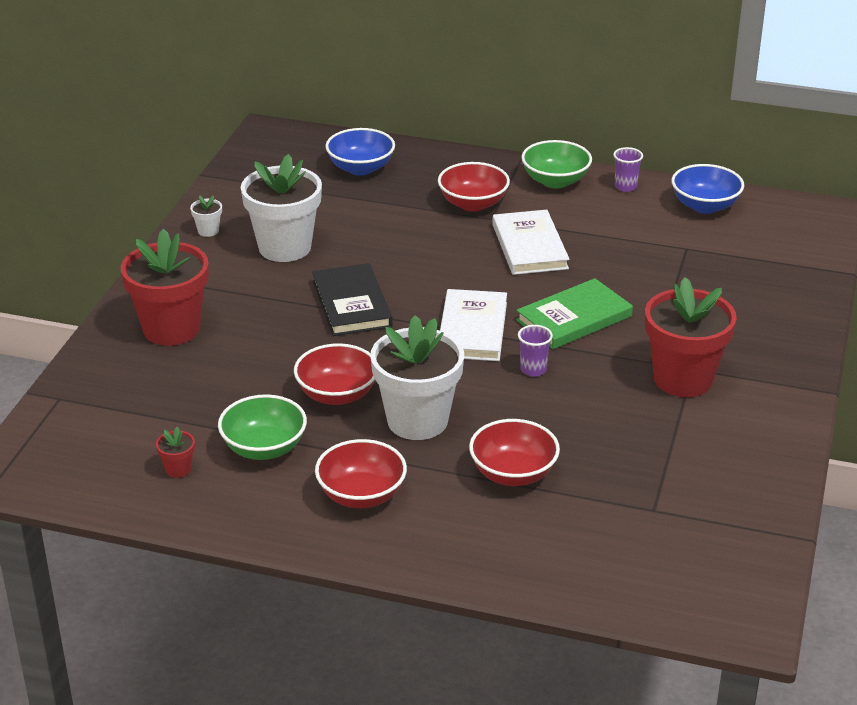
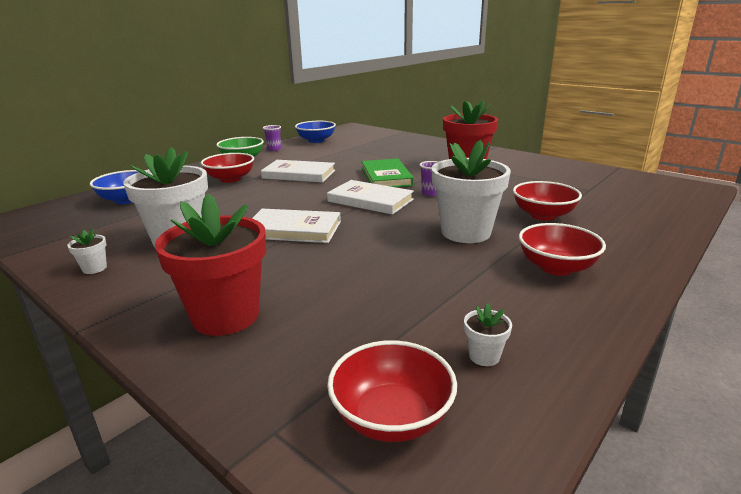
camera: 65 degrees left, 10 degrees down
(178, 469) = (484, 356): red flower pot -> white flower pot
(264, 448) = (470, 299): green bowl -> none
(337, 394) = (410, 254): red bowl -> red bowl (392, 417)
(351, 304) = (293, 230): black book -> white book

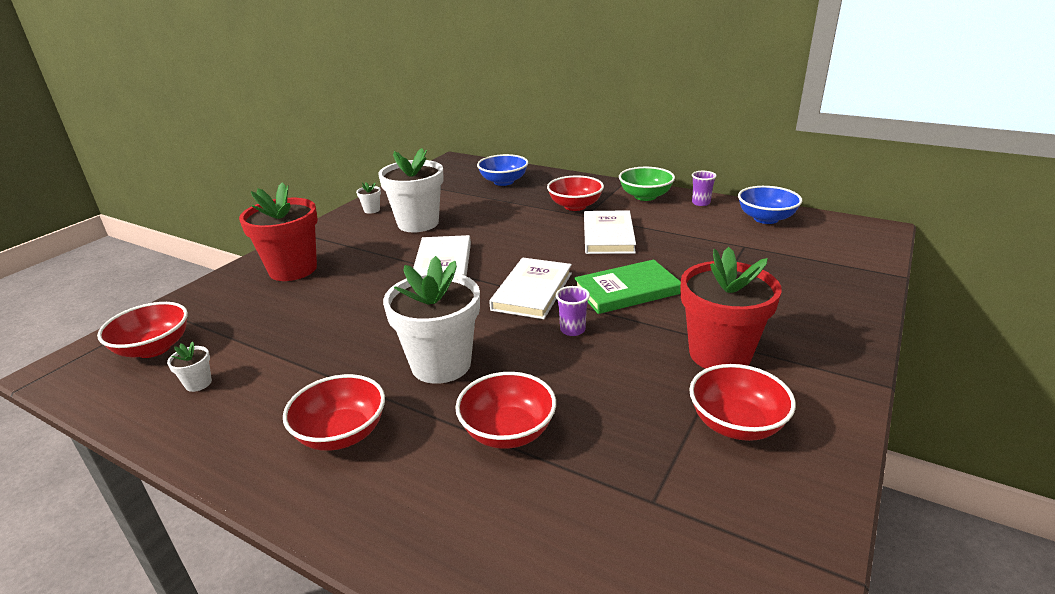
camera: 80 degrees right, 5 degrees up
(528, 170) = (736, 424): none -> red bowl

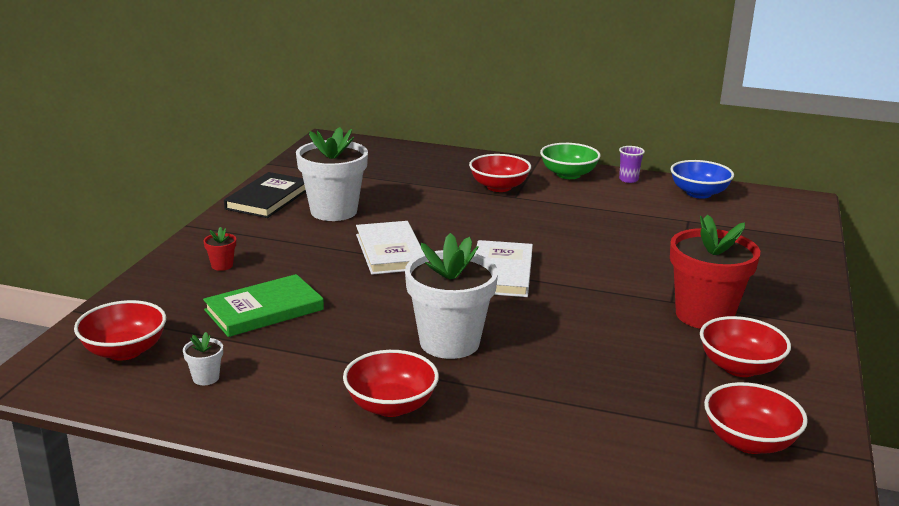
camera: 15 degrees left, 5 degrees down
(293, 269) = (222, 265): red flower pot -> red flower pot, size x0.40
(372, 210) = (268, 199): white flower pot -> black book
(503, 182) = (403, 163): blue bowl -> none
(508, 432) = (546, 390): red bowl -> red bowl (749, 441)
(572, 330) = (560, 304): purple cup -> none
(608, 235) = (550, 216): white book -> none
(627, 290) = (594, 267): green book -> green book (264, 310)

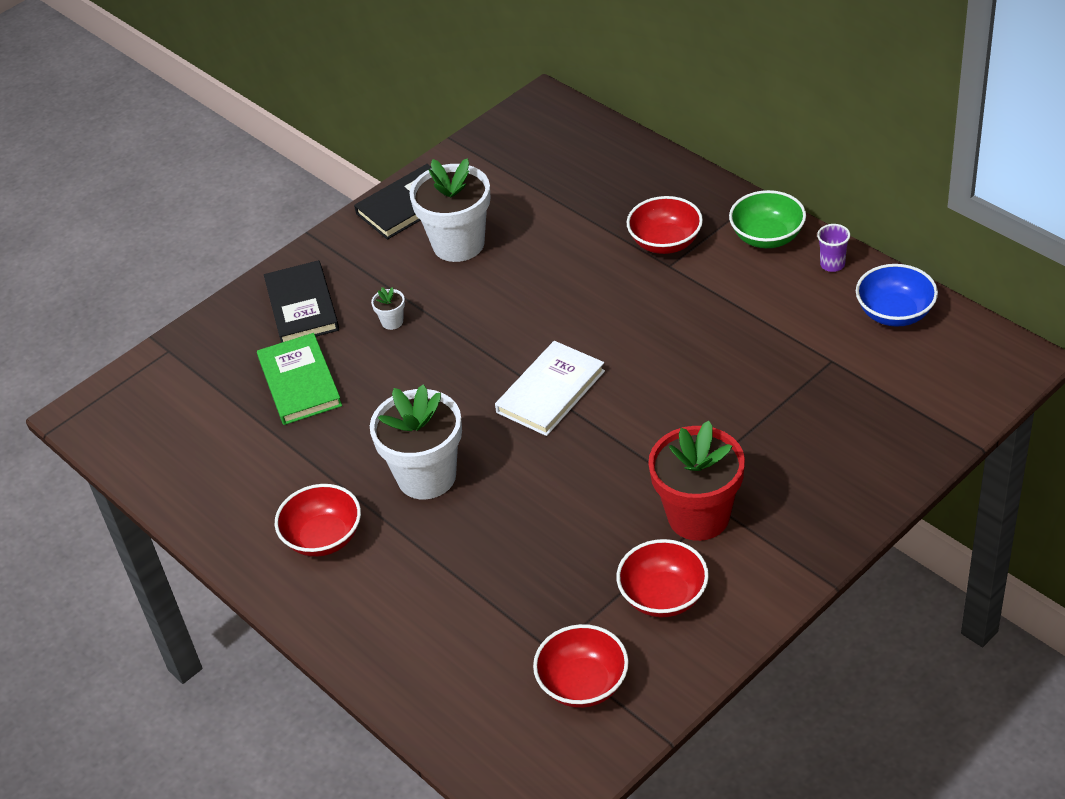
camera: 35 degrees right, 20 degrees up
(124, 351) = (162, 403): red bowl -> none
(206, 378) = (204, 456): white flower pot -> white flower pot (392, 322)
(222, 265) = (302, 306): red flower pot -> black book
(264, 310) = (300, 382): green book -> green book turned 75 degrees clockwise
(390, 251) = (468, 327): white book -> none

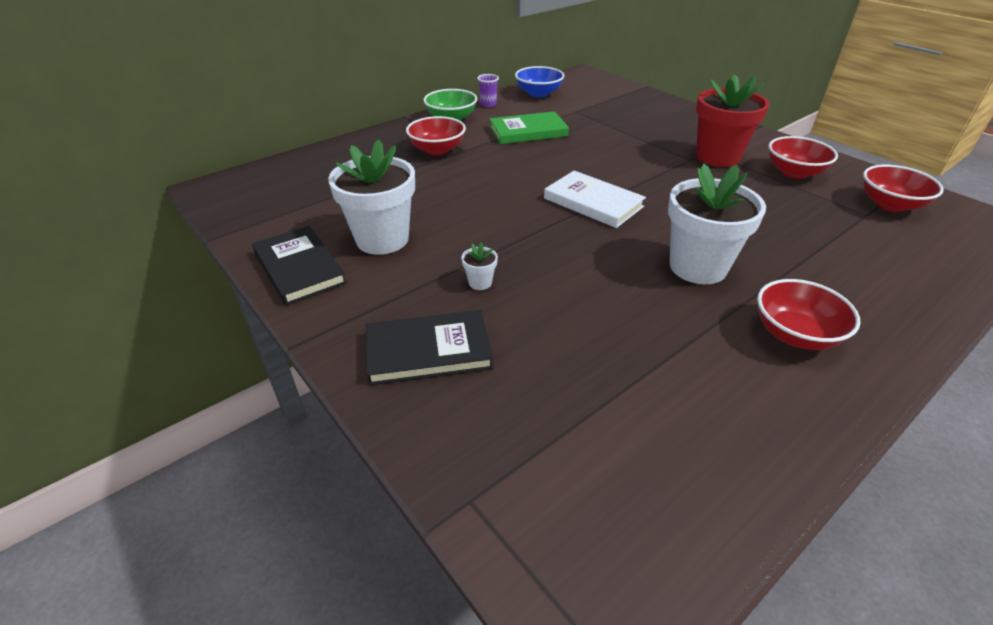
camera: 90 degrees left, 5 degrees down
(300, 382) = (560, 353): green book -> green book (528, 131)

